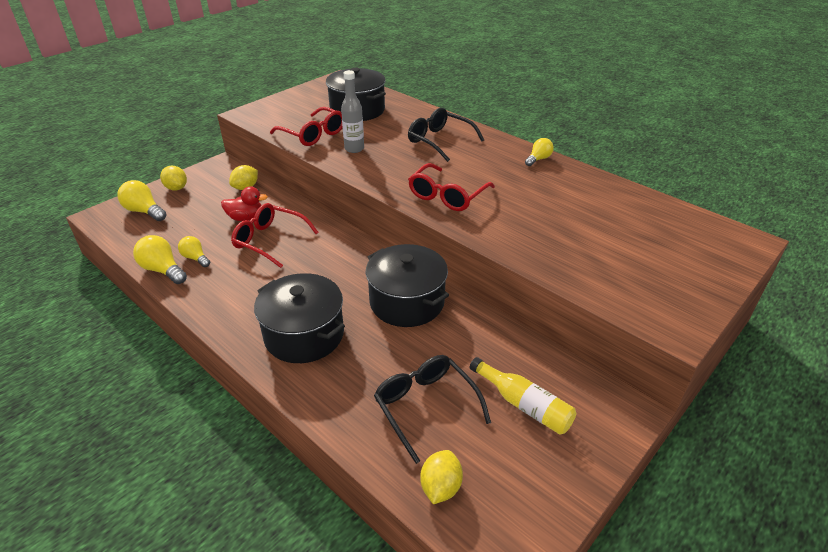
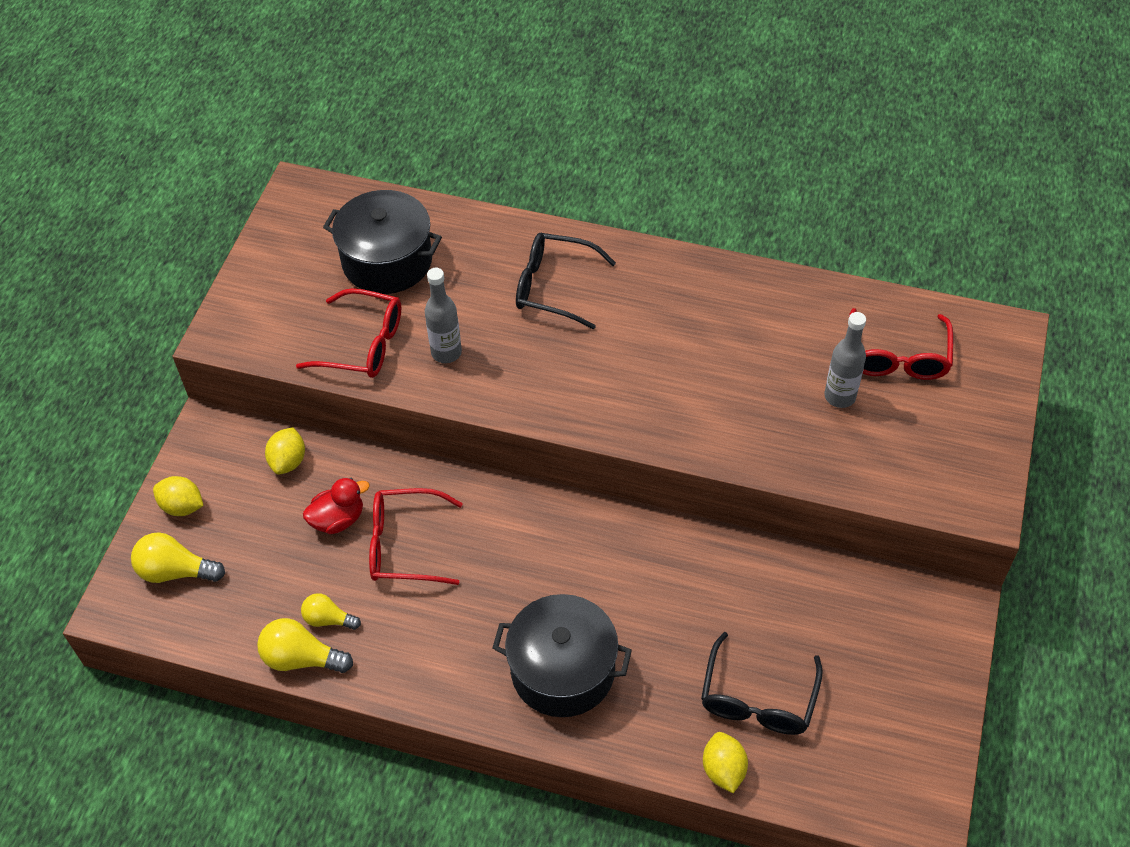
camera: 25 degrees left, 15 degrees up
(407, 302) = (650, 567): black pot -> none
(425, 406) = (758, 698): black glasses -> black glasses turned 105 degrees counterclockwise
(440, 487) = (826, 780): yellow lemon -> yellow lemon (723, 770)
(447, 196) = (632, 398): red glasses -> red glasses (897, 356)
(524, 404) = (854, 648): yellow bottle -> none
(538, 159) = (707, 275): yellow light bulb -> none
(592, 235) = (840, 396): none -> grey bottle

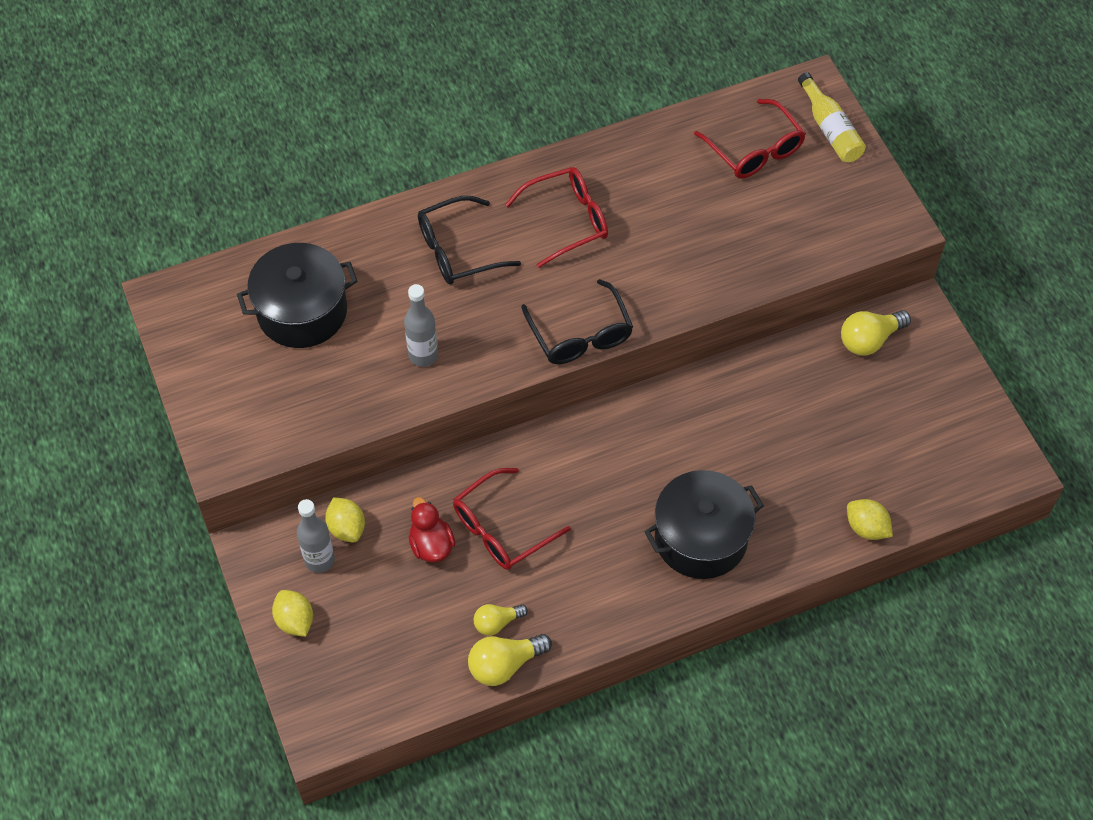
camera: 40 degrees left, 5 degrees up
(176, 571) = (341, 672): yellow light bulb -> yellow light bulb (869, 340)
(182, 506) = (295, 621): yellow lemon -> yellow lemon turned 75 degrees clockwise
(338, 519) = (431, 545): red duck -> red duck turned 45 degrees counterclockwise
(363, 344) = (350, 391): red glasses -> red glasses (567, 221)
(758, 698) = (847, 464): black glasses -> black glasses (580, 335)
(840, 396) = (741, 205): grey bottle -> grey bottle (319, 560)
(990, 380) = (830, 129): none -> yellow bottle

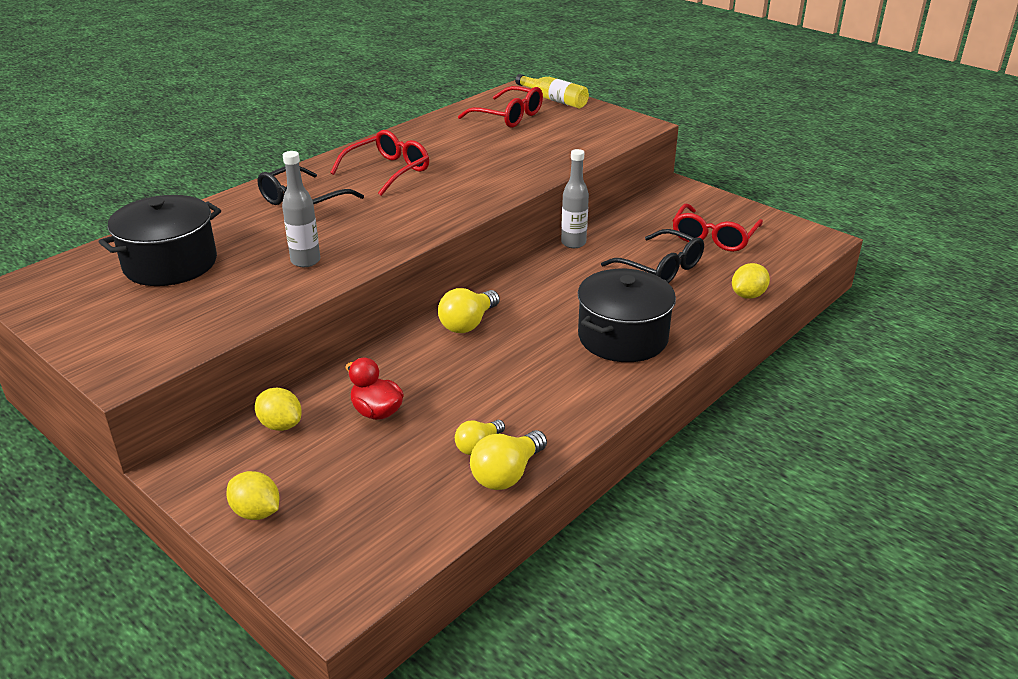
camera: 25 degrees left, 25 degrees down
(319, 560) = (262, 456): grey bottle -> grey bottle (573, 243)
(501, 529) = (439, 382): red glasses -> red glasses (713, 237)
(580, 335) = (442, 220): black glasses -> black glasses (660, 268)
(866, 528) = (748, 295): yellow lemon -> yellow lemon turned 60 degrees counterclockwise
(869, 340) = (657, 207): yellow light bulb -> yellow light bulb (468, 323)

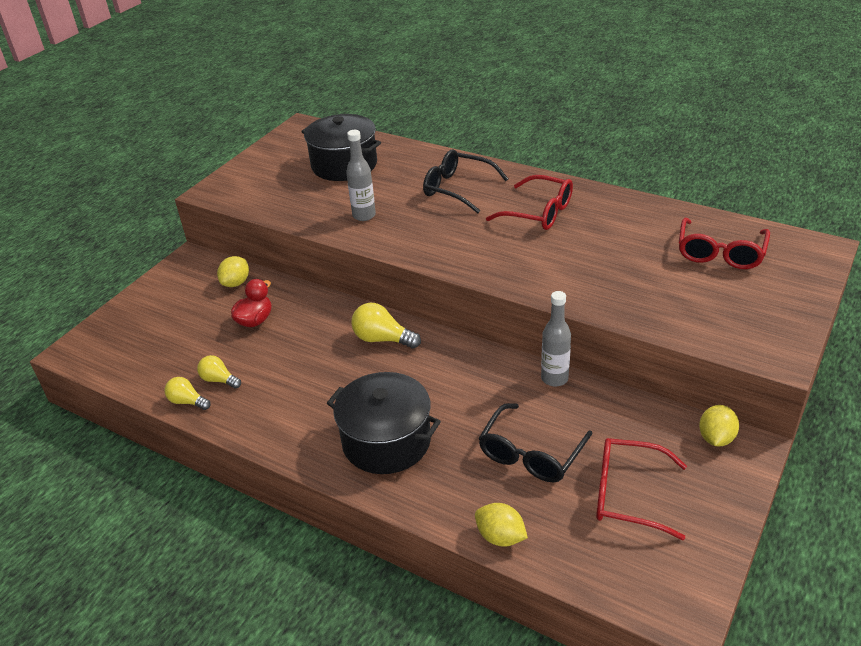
camera: 80 degrees right, 5 degrees up
(256, 512) = (150, 299): yellow lemon -> yellow lemon (716, 438)
(507, 474) = (187, 401): yellow light bulb -> yellow light bulb, size x0.65
(554, 100) = (799, 275): yellow bottle -> none

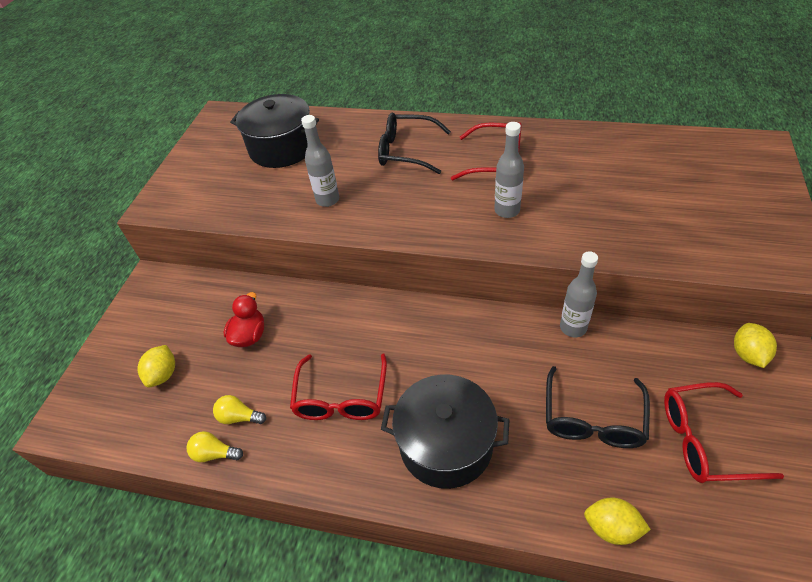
camera: 15 degrees left, 10 degrees up
(236, 283) = (212, 296): yellow lemon -> yellow lemon (163, 374)
(382, 339) = (389, 325): yellow light bulb -> none
(524, 256) = (507, 210): none -> grey bottle
(720, 253) = (681, 168): red glasses -> red glasses (341, 398)

